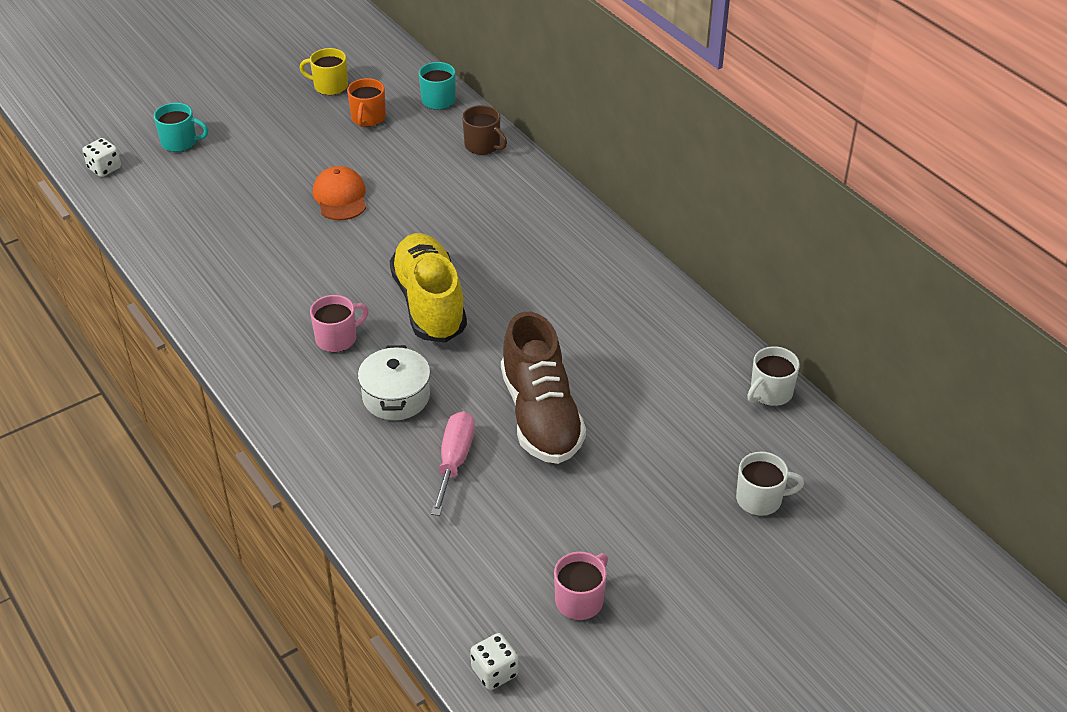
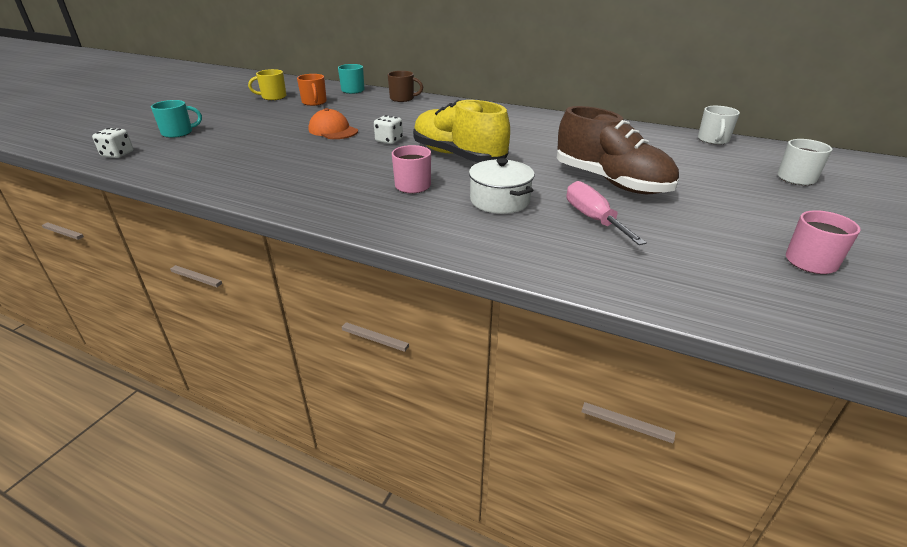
camera: 30 degrees left, 10 degrees down
(494, 672) = (850, 334): white dice -> white dice (389, 140)

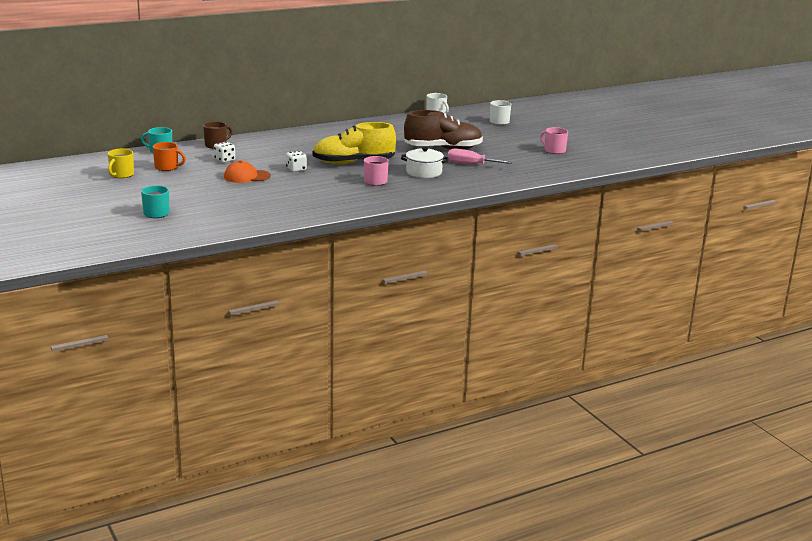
camera: 55 degrees left, 10 degrees down
(118, 154) = (173, 234): white dice -> white dice (224, 160)

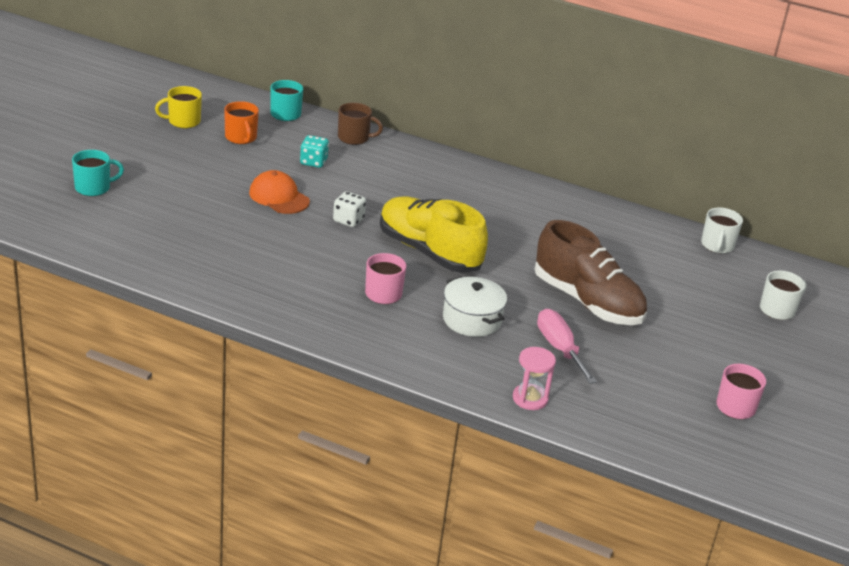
camera: 50 degrees right, 10 degrees up
(224, 160) = (313, 162): white dice -> turquoise dice
(500, 181) = (530, 399): none -> pink hourglass

